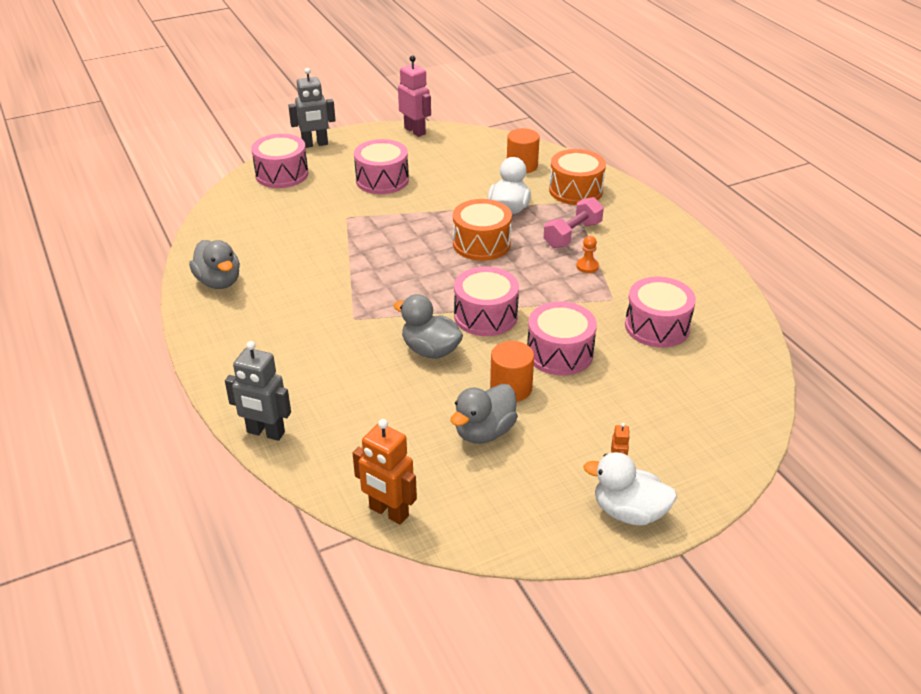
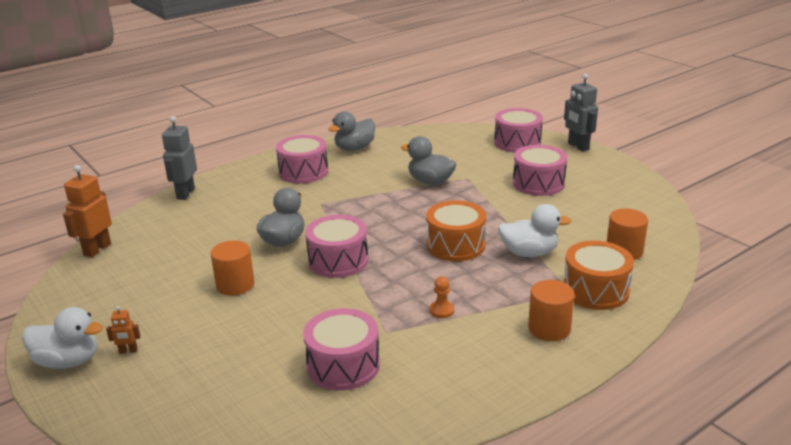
camera: 80 degrees right, 10 degrees down
(415, 131) = (645, 185): pink robot -> none
(484, 432) = (179, 278): grey duck -> grey duck (430, 181)
(559, 353) = (288, 306): pink drum -> pink drum (303, 172)
(572, 235) = (499, 296): pink dumbbell -> none
(623, 220) = (549, 328): none -> orange cylinder
(629, 512) = (68, 361): white duck -> white duck turned 90 degrees clockwise

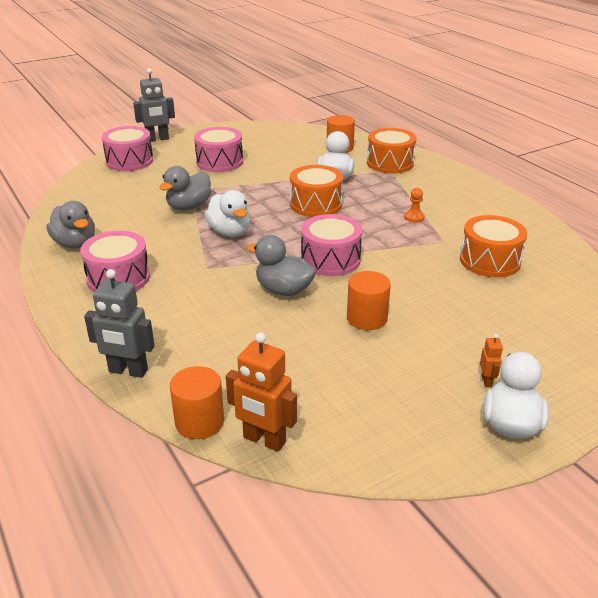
camera: 85 degrees left, 5 degrees up
(343, 365) = (490, 261): pink drum -> orange drum
(384, 206) = (230, 232): none -> white duck
(549, 328) = (436, 183): orange cylinder -> orange cylinder (199, 422)

